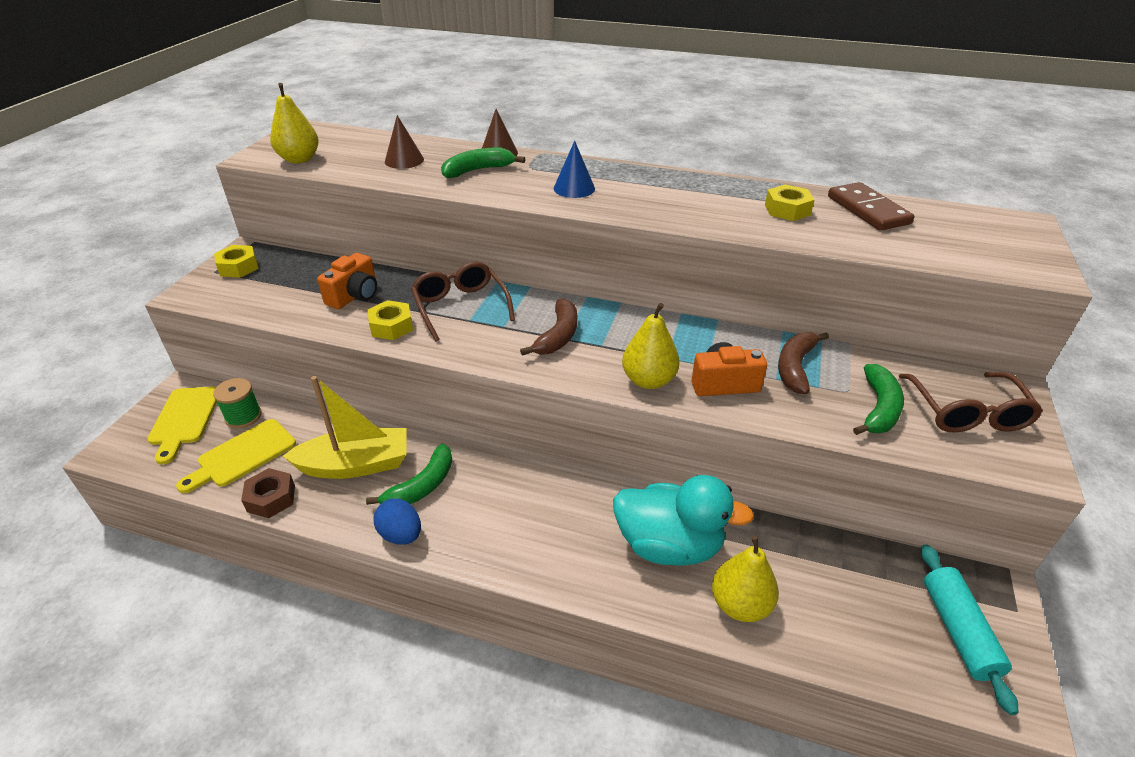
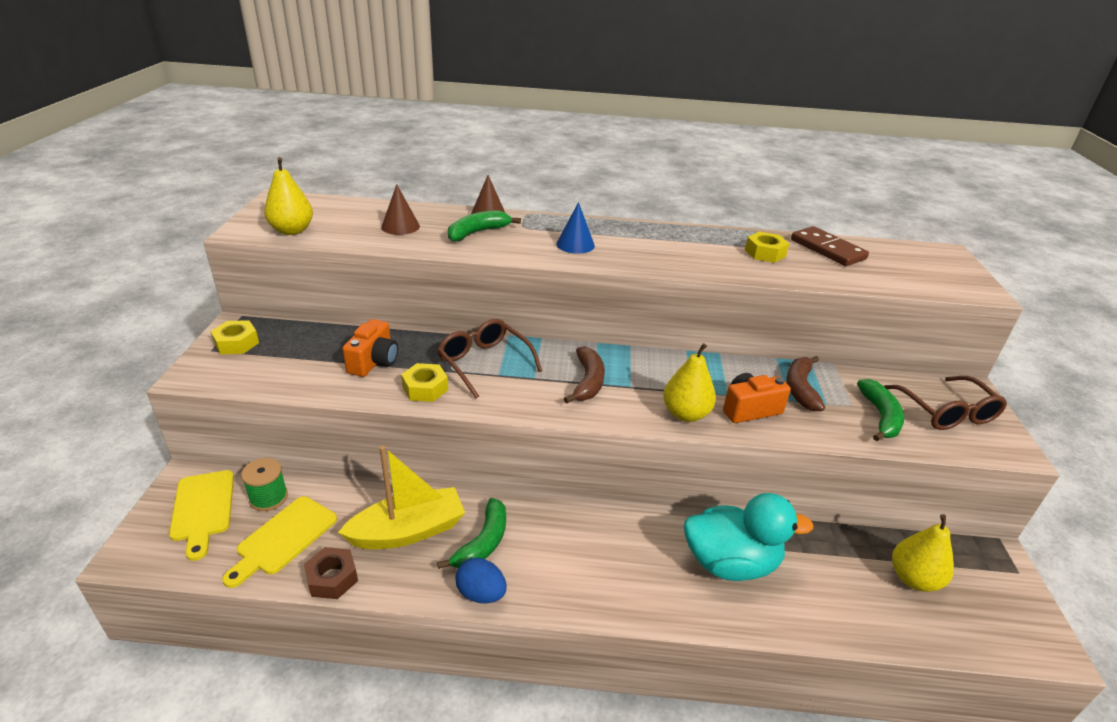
camera: 15 degrees left, 5 degrees down
(740, 604) = (810, 606): yellow pear -> yellow pear (913, 579)
(958, 631) = (984, 597): turquoise rolling pin -> none

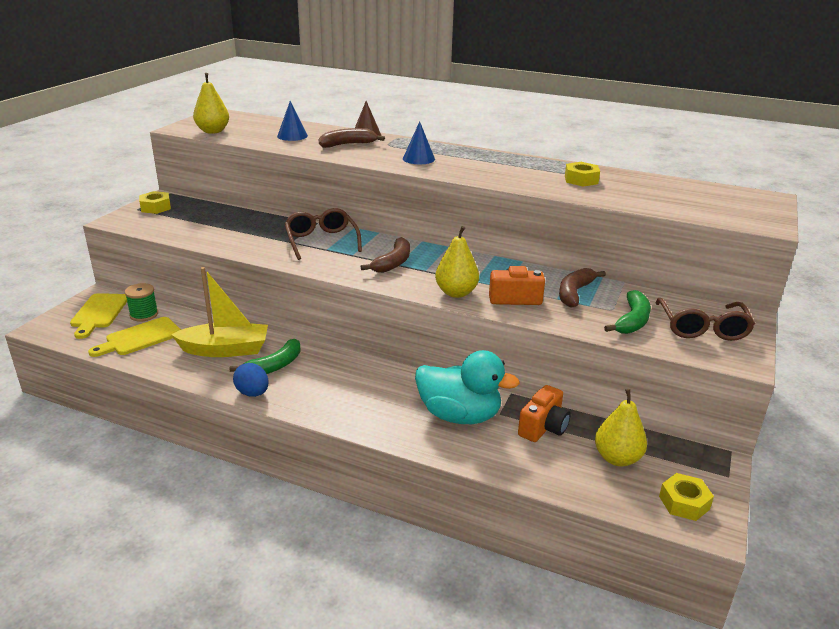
camera: 20 degrees right, 5 degrees down
(332, 578) = (158, 364): brown nut -> none
(374, 361) = (241, 229): orange camera -> orange camera (543, 427)
(400, 226) = (292, 136): brown cone -> blue cone
(425, 388) = (266, 249): yellow nut -> yellow nut (684, 502)
(477, 232) = (347, 144): green banana -> brown banana
(827, 249) = (645, 183): brown domino -> none

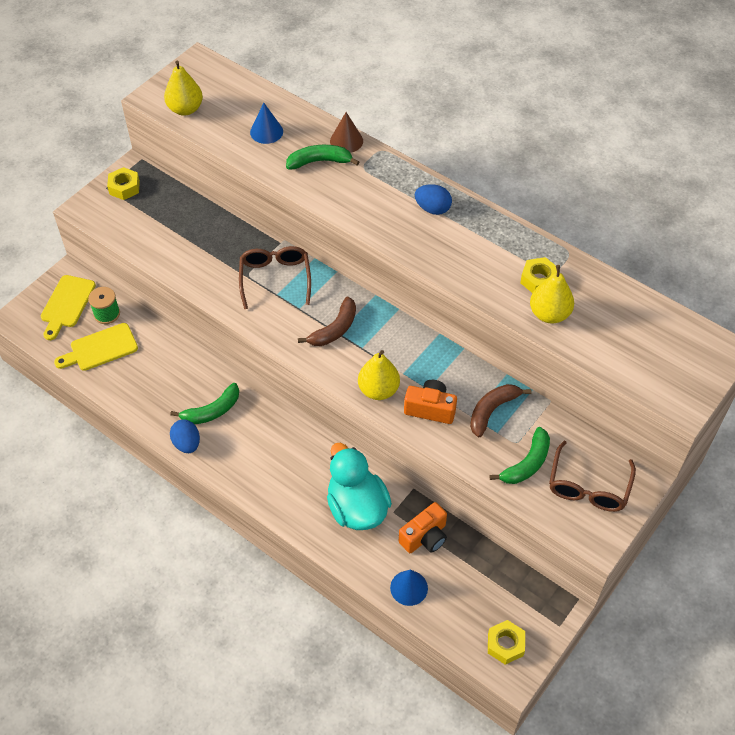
camera: 15 degrees right, 25 degrees up
(225, 350) = (173, 380): yellow boat -> none
(347, 144) = (319, 162): brown banana -> green banana
(418, 159) = (385, 206): blue cone -> blue cone (409, 588)
(459, 415) = (357, 507): turquoise duck -> turquoise duck turned 150 degrees counterclockwise
(462, 157) = (432, 209): none -> blue egg
(617, 458) = (473, 586): yellow pear -> yellow pear (549, 314)

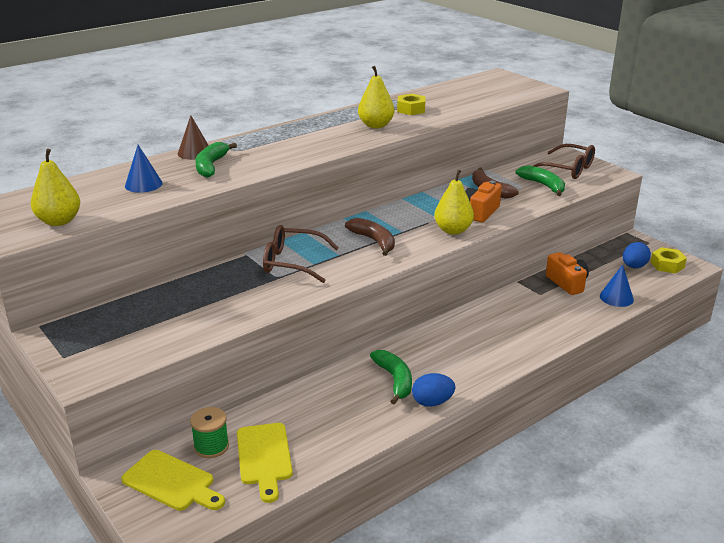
camera: 75 degrees left, 25 degrees down
(124, 187) = (76, 342): yellow nut -> none
(357, 507) = (532, 311): turquoise duck -> none
(432, 209) = (310, 132): blue egg -> blue egg (634, 266)
(549, 314) = (446, 111): yellow pear -> yellow pear (376, 125)

